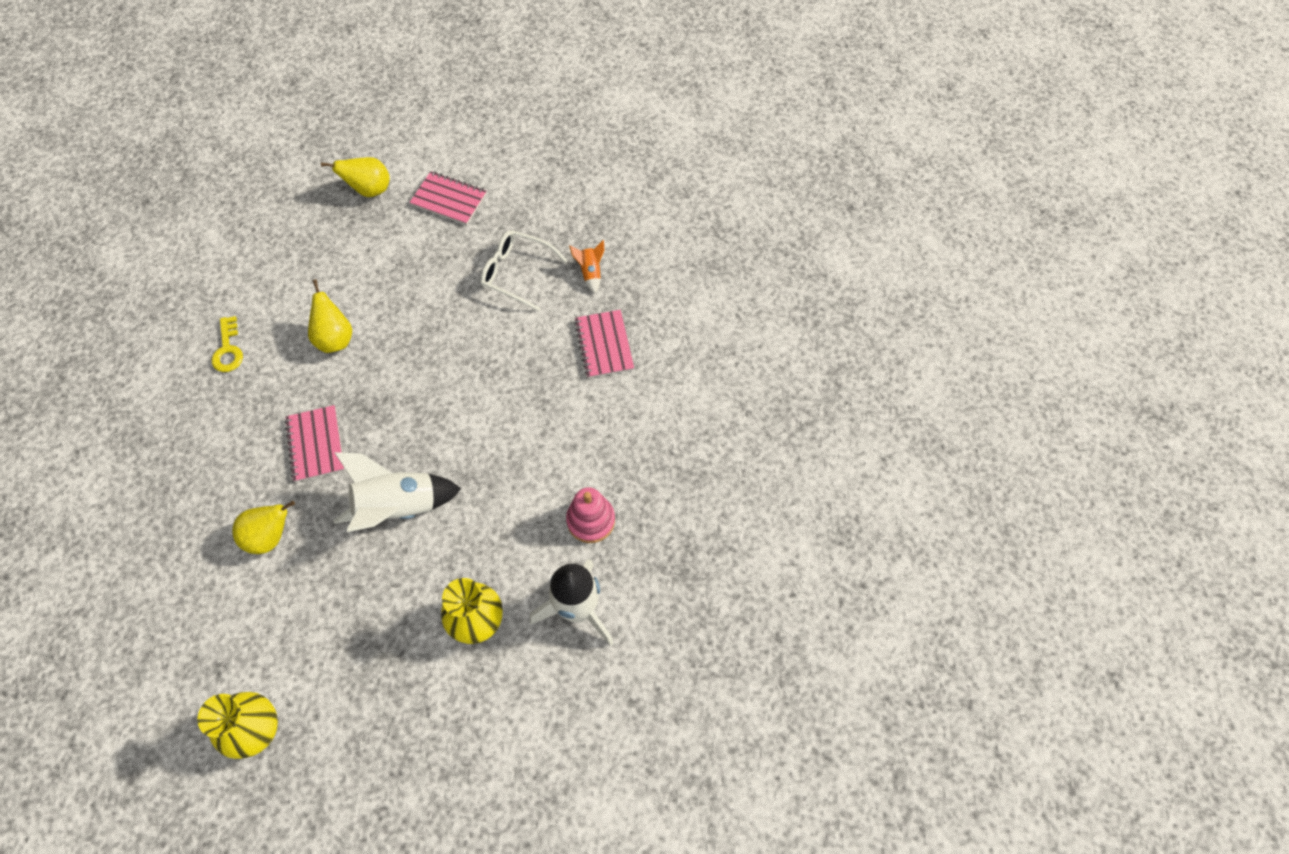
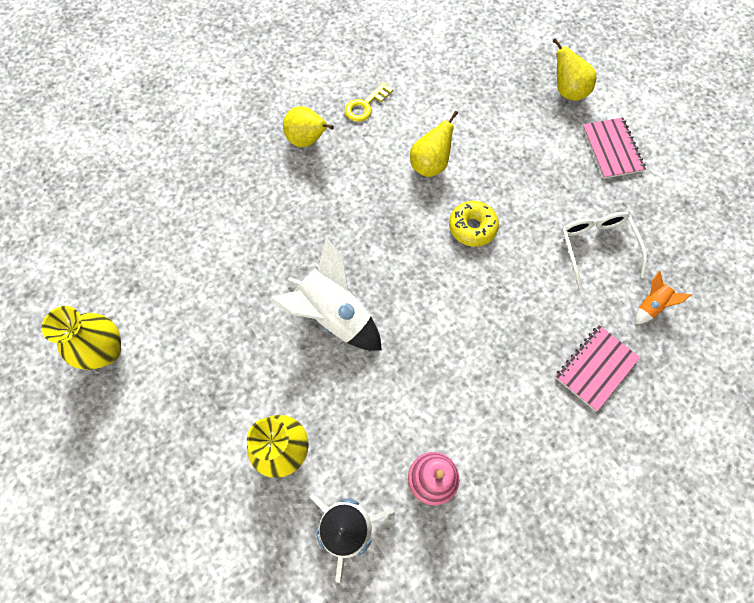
camera: 55 degrees right, 5 degrees up
(270, 536) = (249, 244): yellow pear -> yellow pear (307, 140)
(315, 444) = (339, 218): pink notebook -> none
(420, 347) = (472, 227): none -> yellow donut

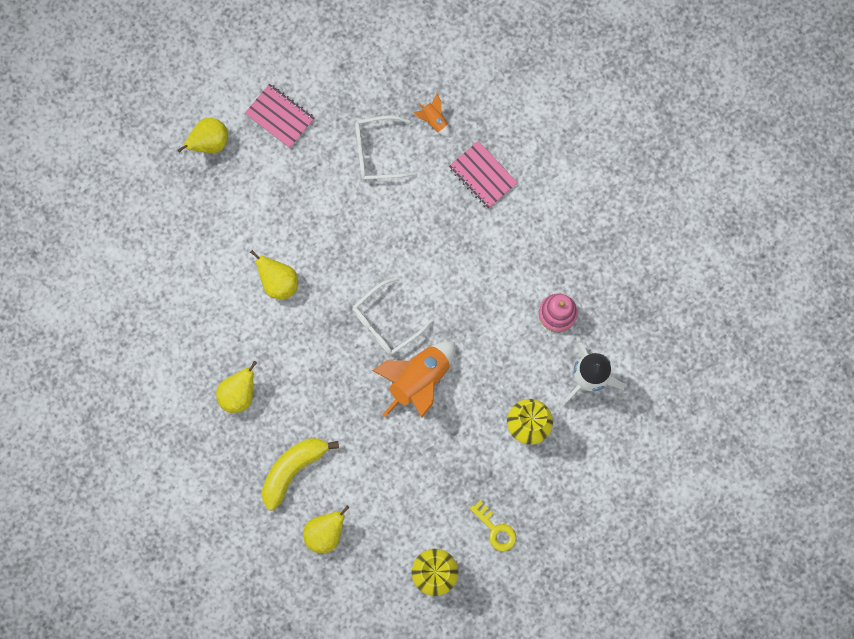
camera: 85 degrees left, 10 degrees up
(159, 233) = (325, 532): none -> yellow pear
(228, 196) = (293, 469): none -> yellow banana
(333, 315) = (419, 380): white rocket -> orange rocket
(365, 105) = (204, 336): yellow key -> yellow key (495, 529)
(398, 273) = (386, 322): none -> white glasses
(472, 227) = (348, 253): yellow donut -> none
(612, 149) = (280, 116): pink notebook -> pink notebook turned 45 degrees clockwise

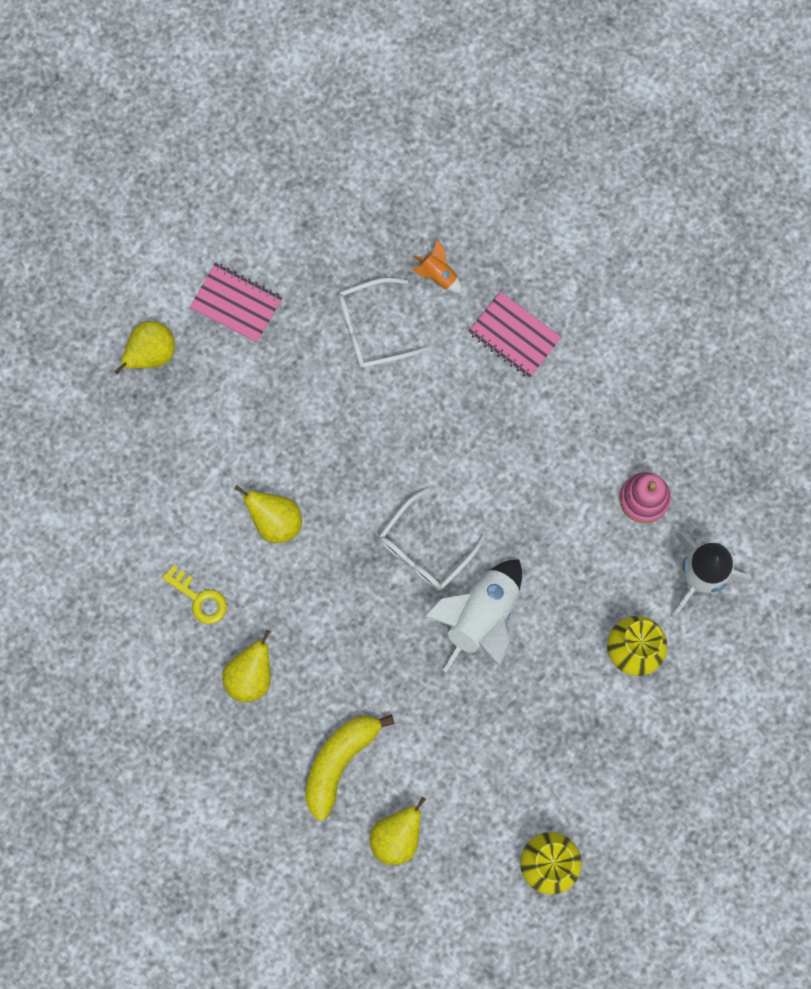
camera: 10 degrees left, 0 degrees up
(419, 380) = (481, 616): orange rocket -> white rocket
(495, 529) = (616, 793): yellow key -> yellow key (199, 598)

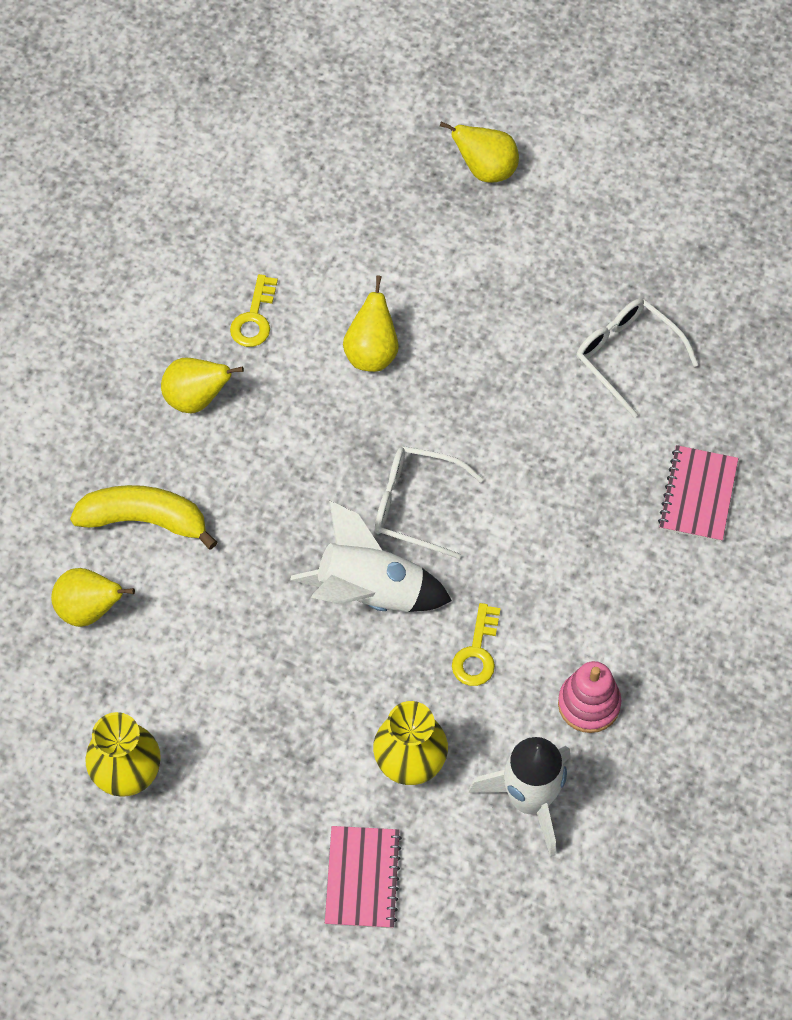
camera: 65 degrees right, 15 degrees down
(236, 304) = (581, 222): pink notebook -> pink notebook (362, 878)
(438, 275) = (721, 393): orange rocket -> none
(567, 560) = (477, 653): none -> yellow key

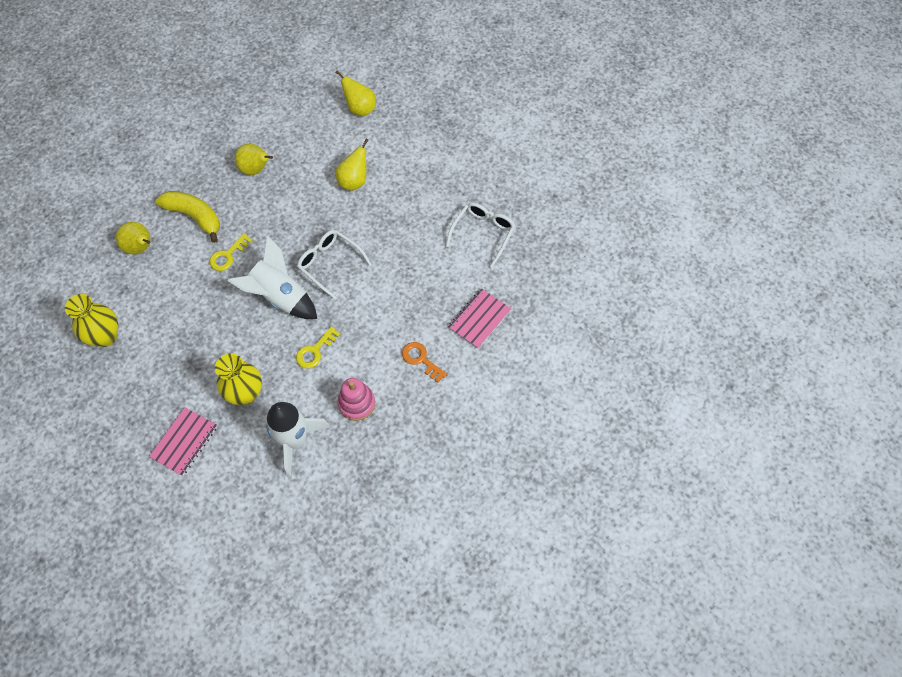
camera: 25 degrees right, 0 degrees up
(254, 318) = (307, 143): yellow key -> yellow key (228, 255)
(486, 169) = (464, 117): yellow pear -> yellow pear (360, 109)
(627, 356) = (483, 233): white glasses -> white glasses turned 45 degrees clockwise
(646, 595) = (421, 359): none -> orange key

